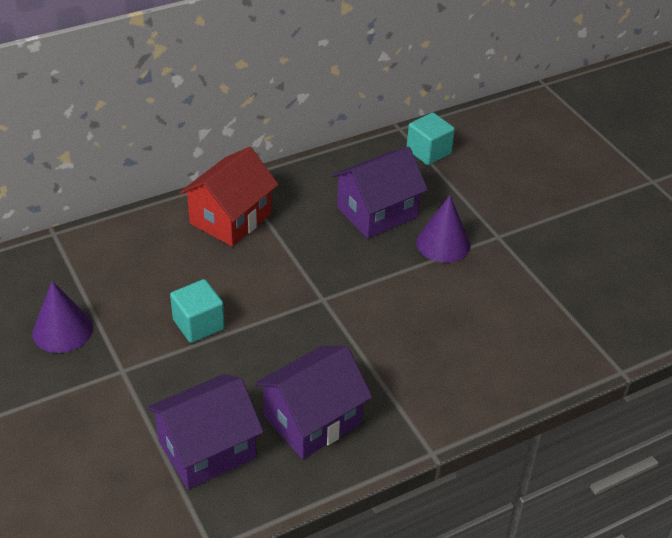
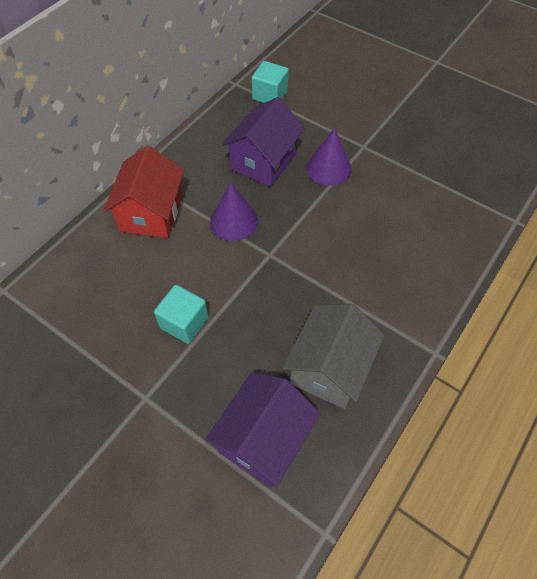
camera: 25 degrees left, 15 degrees up
(62, 330) = (67, 383): purple cone -> purple cone (234, 221)
(312, 420) = (330, 368): purple house -> grey house

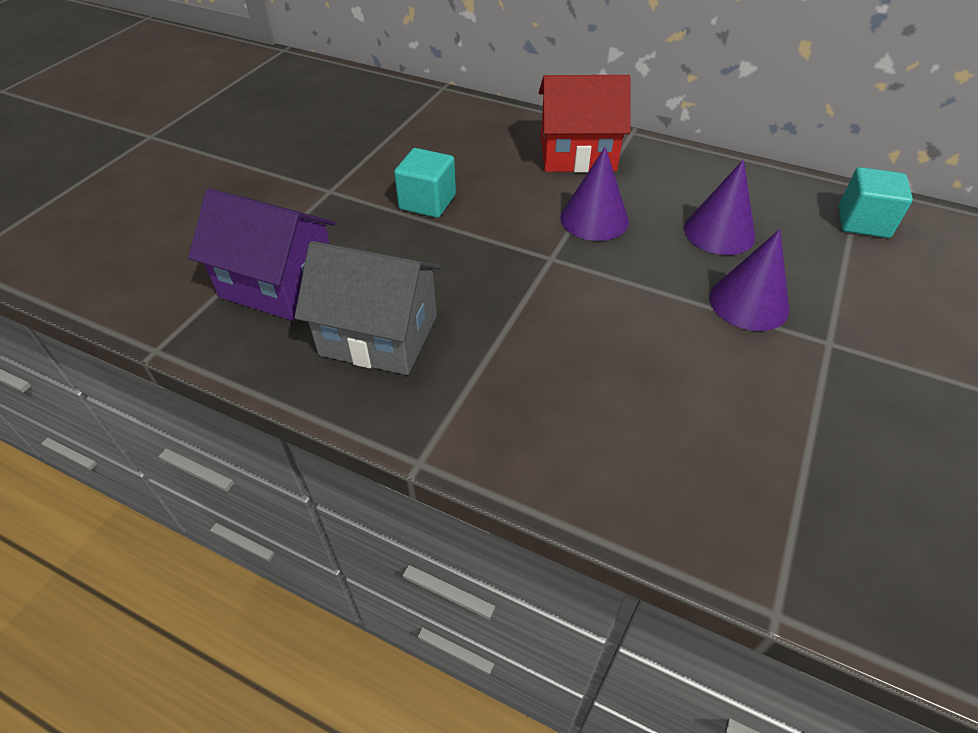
camera: 80 degrees right, 10 degrees down
(264, 161) = (719, 232): purple house -> purple cone

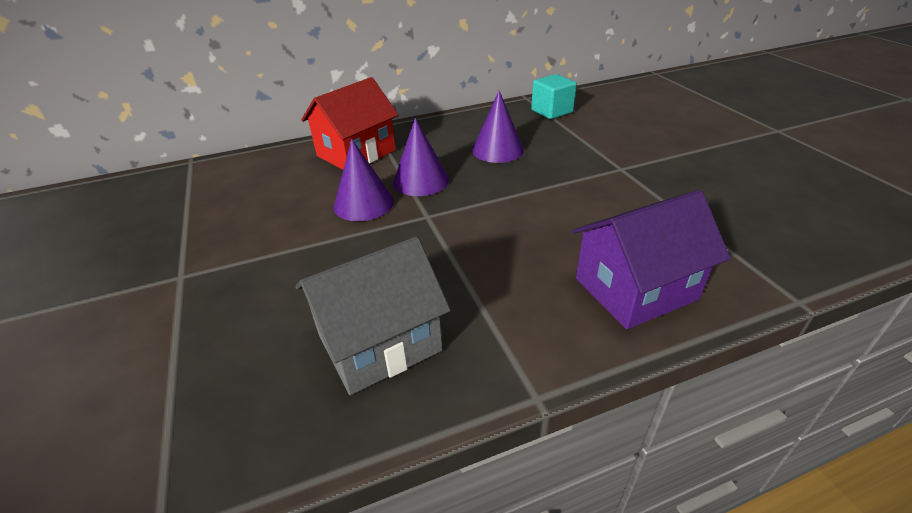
camera: 45 degrees left, 10 degrees down
(278, 284) = (229, 374): purple house -> purple house (635, 289)
(427, 202) = (286, 235): turquoise cube -> none
(749, 303) = (563, 173): purple cone -> purple cone (363, 204)

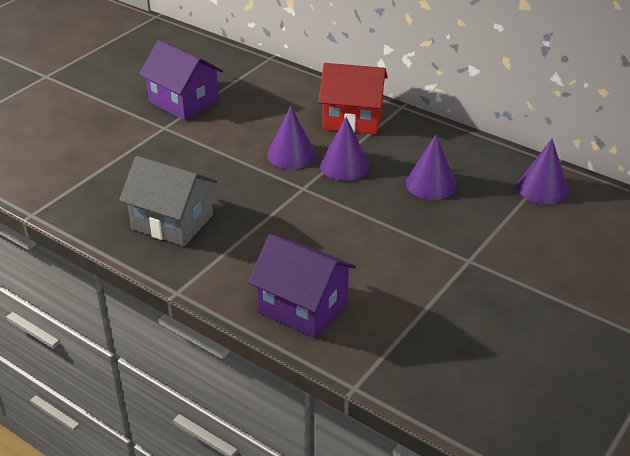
camera: 55 degrees right, 0 degrees up
(159, 242) = (184, 101): none -> purple house
(552, 111) = (542, 188): turquoise cube -> purple cone

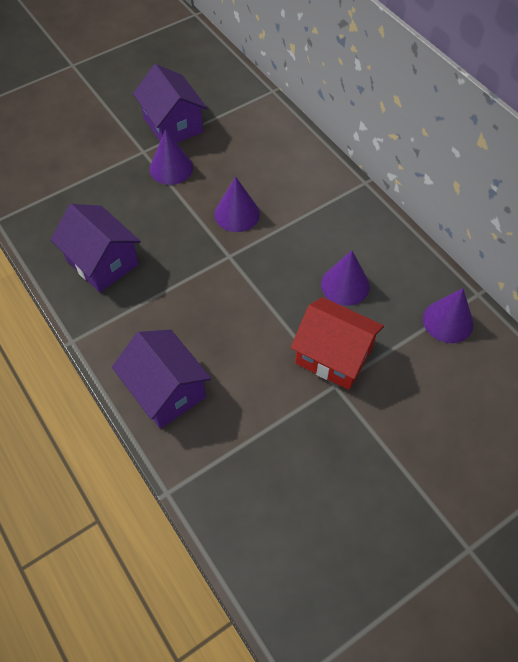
camera: 20 degrees right, 20 degrees up
(172, 222) = (102, 262): grey house -> purple house
(344, 166) = (277, 240): purple cone -> purple cone (171, 168)
(352, 119) = (312, 186): red house -> red house (333, 356)

